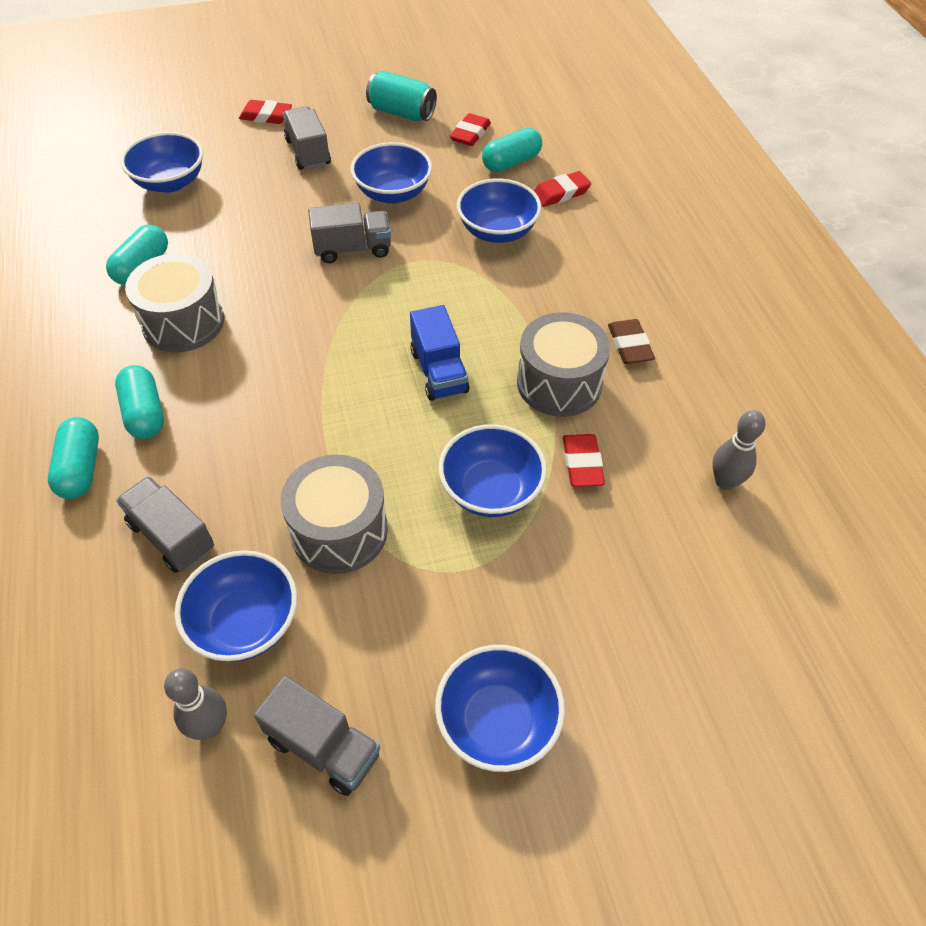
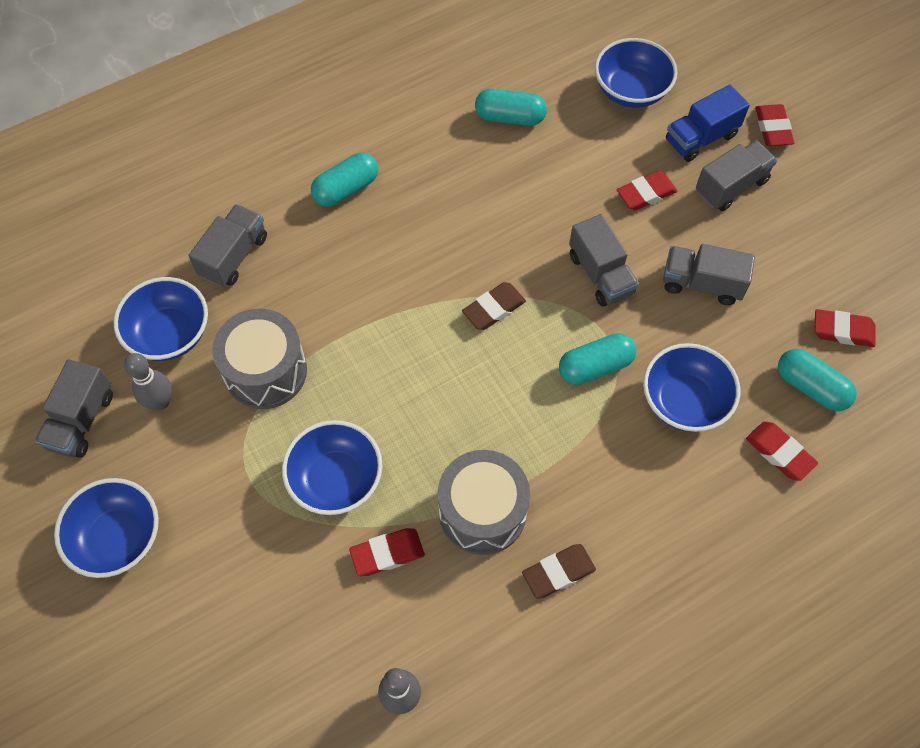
camera: 75 degrees right, 10 degrees up
(80, 469) = (280, 170): turquoise capsule -> turquoise capsule (595, 366)
(183, 322) = (454, 174): grey drum -> none
(210, 726) = (86, 342): grey bowling pin -> grey bowling pin (160, 402)
(285, 201) = (646, 193): none -> red eraser
(352, 328) = (493, 308): none -> brown eraser
(393, 193) = (701, 284): blue bowl -> grey truck
(401, 113) = (845, 251): turquoise can -> none
(439, 371) = (463, 398): blue truck -> blue truck (701, 138)

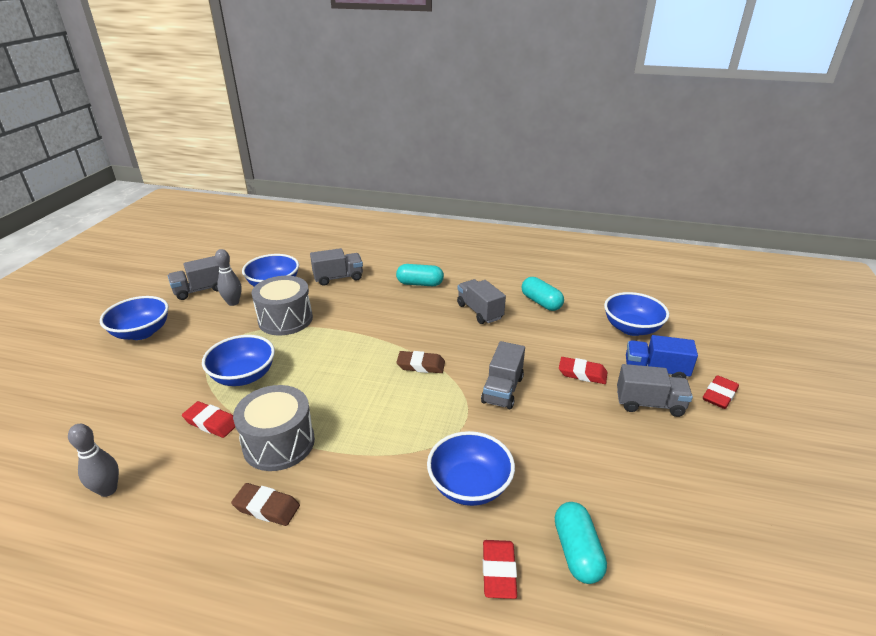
camera: 45 degrees right, 30 degrees down
(595, 366) = (438, 427): turquoise capsule -> none
(701, 284) = (564, 436): grey truck -> grey truck (479, 311)
(842, 331) = (648, 538): red eraser -> none

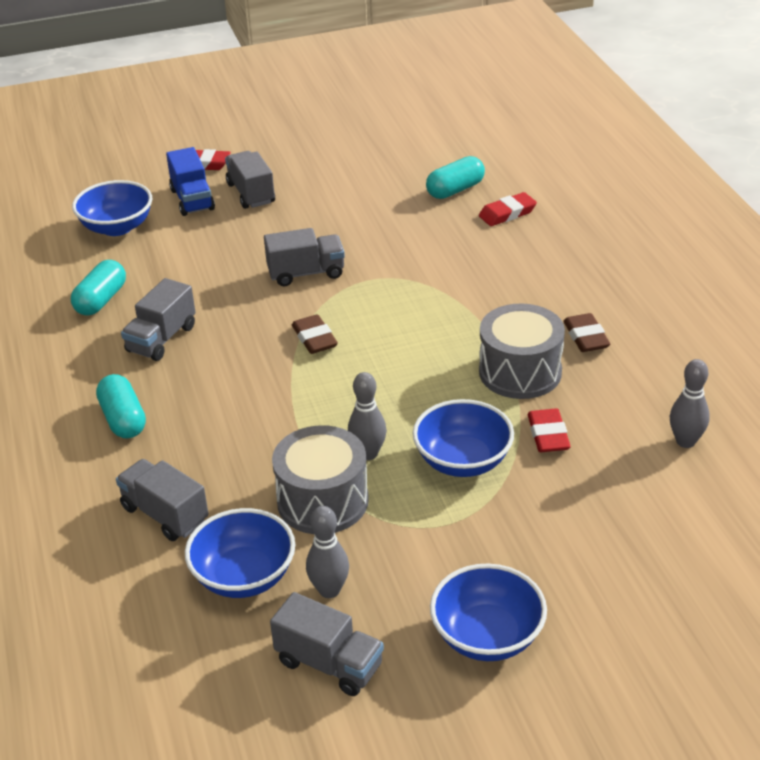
camera: 120 degrees left, 5 degrees up
(296, 345) = (368, 453): none -> grey bowling pin
(469, 485) = (447, 250): blue bowl -> none
(582, 373) = (234, 236): red eraser -> none

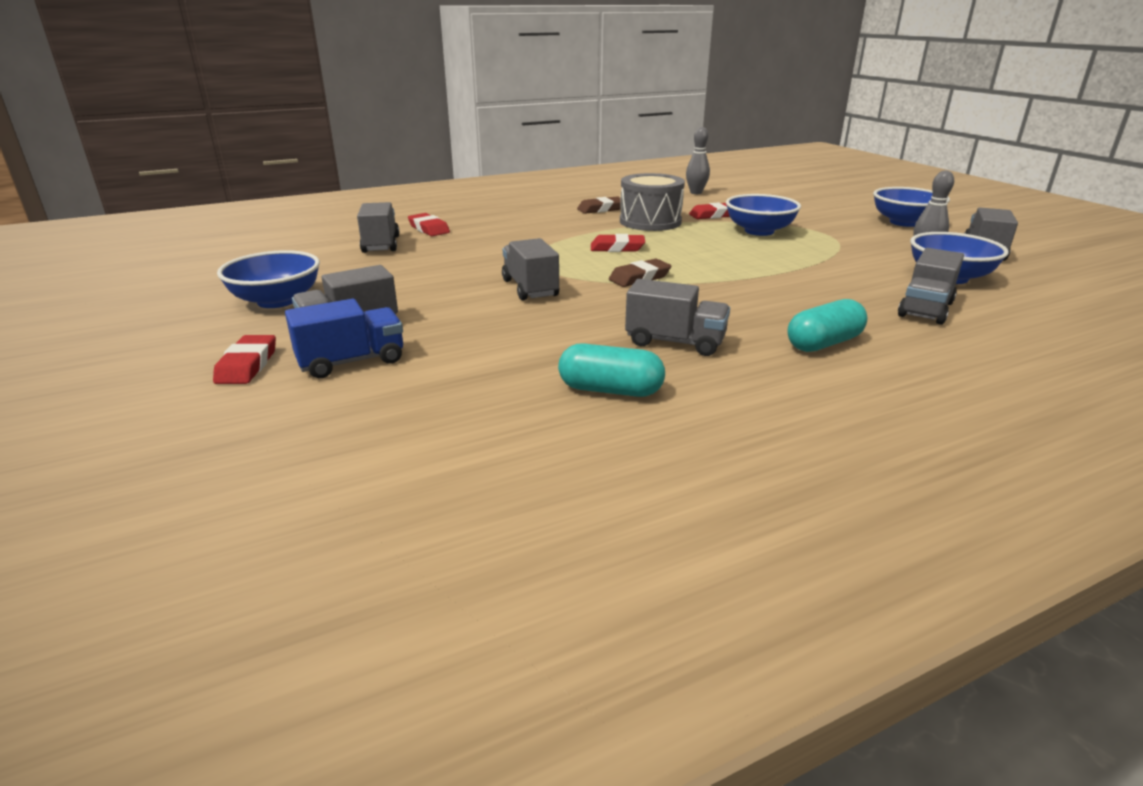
camera: 100 degrees left, 10 degrees down
(117, 227) = (416, 407): blue bowl -> blue bowl (277, 301)
(322, 501) = (842, 262): grey drum -> none
(368, 453) = (776, 253): grey bowling pin -> none
(414, 334) = (617, 248): none -> red eraser
(455, 190) = (381, 244): turquoise capsule -> grey truck

